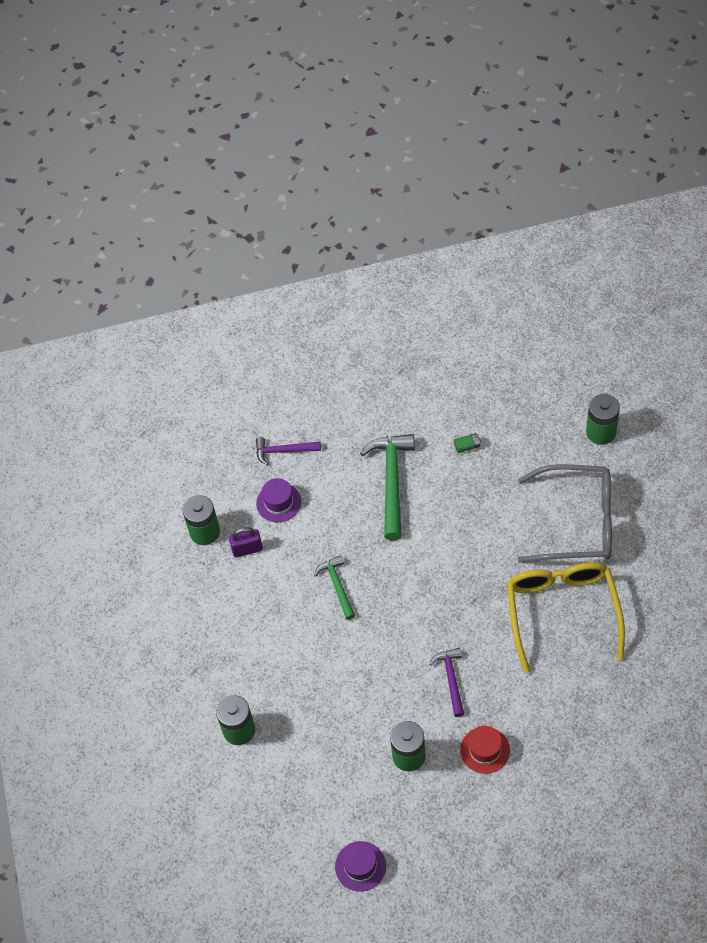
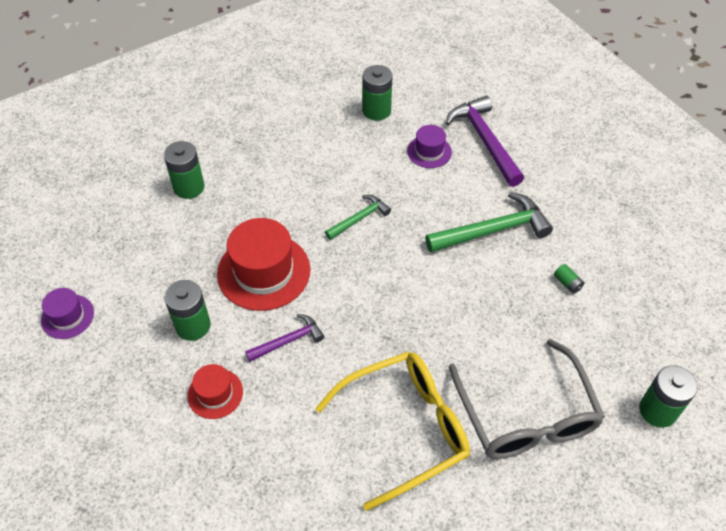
camera: 65 degrees right, 5 degrees down
(247, 549) = (371, 143): purple padlock -> none
(283, 451) = (485, 140): purple hammer -> purple hammer, size x1.75
(369, 683) = (264, 271): none -> red hat

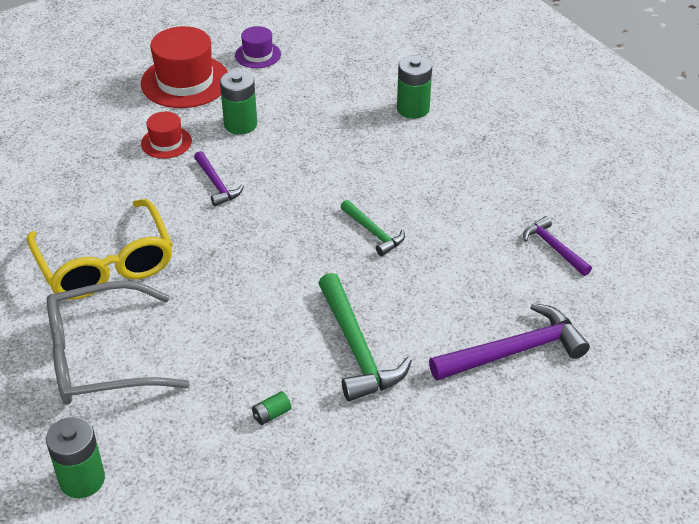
camera: 90 degrees right, 10 degrees down
(264, 271) = (301, 165): red hat -> red hat (185, 81)
(376, 110) = (554, 247): green battery -> purple hammer
(429, 151) = (486, 295): purple hat -> none

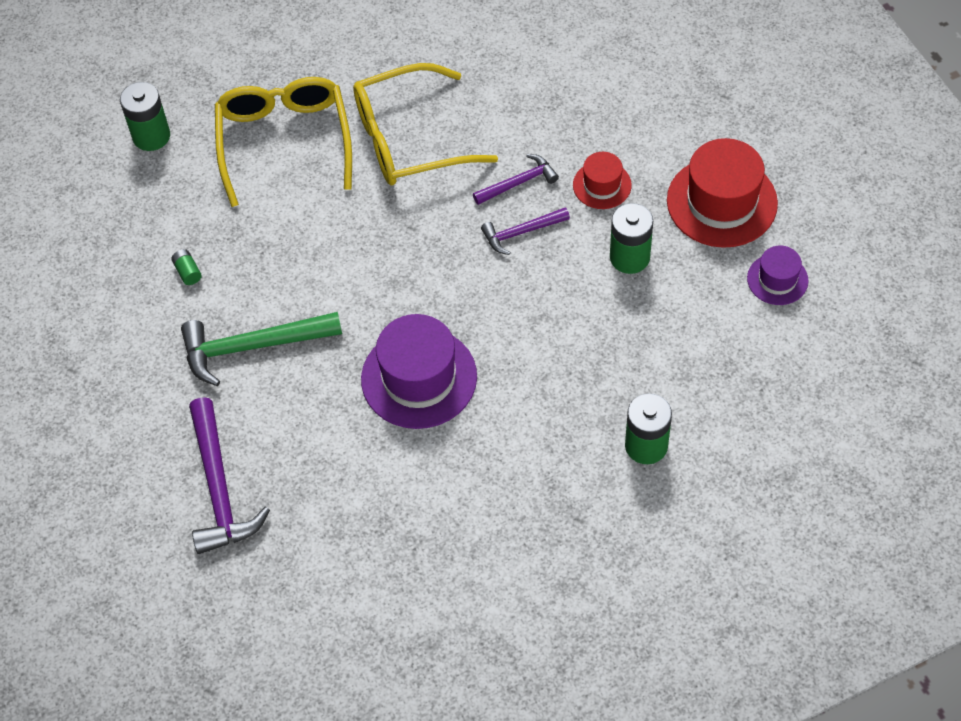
camera: 100 degrees right, 15 degrees up
(100, 358) = (284, 141): grey glasses -> yellow glasses
(373, 233) = (419, 378): green hammer -> purple hat
(554, 247) = (365, 559): purple hammer -> purple hammer (519, 183)

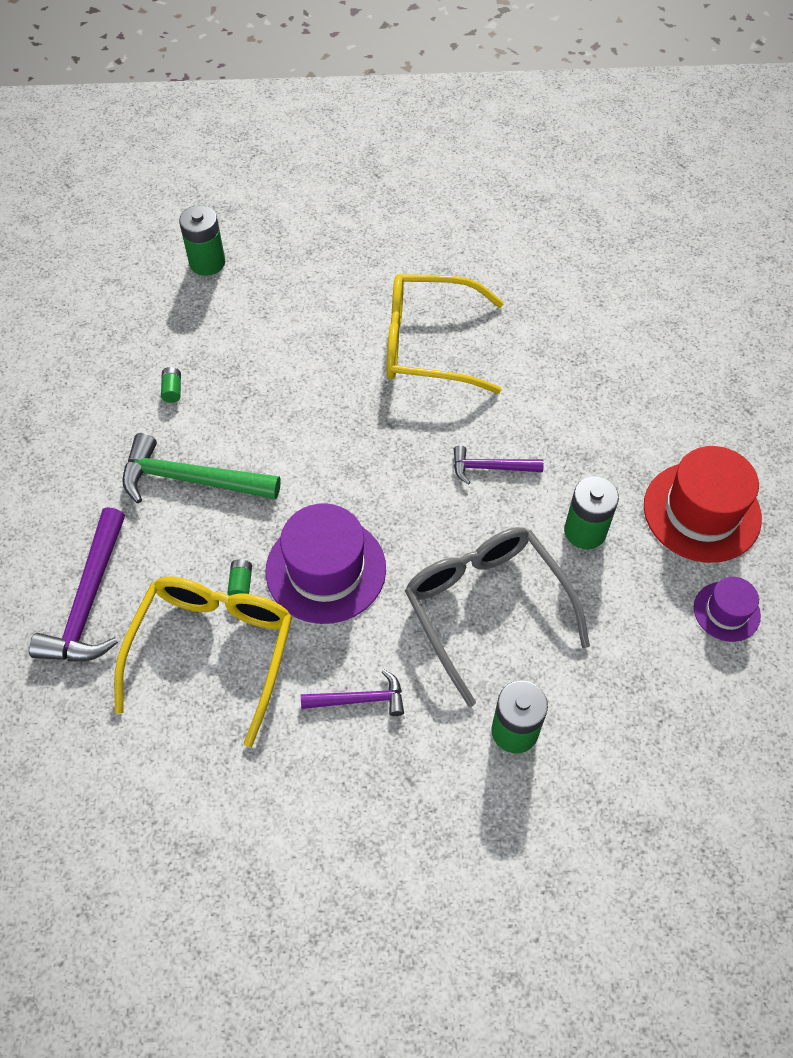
camera: 20 degrees right, 0 degrees up
(284, 141) = (317, 307): yellow glasses -> yellow glasses (213, 650)
(349, 419) = (241, 583): none -> green battery
(519, 183) = (510, 420): purple hammer -> purple hammer (360, 700)
(574, 355) = (486, 607): none -> grey glasses
(602, 185) = (589, 452): red hat -> none

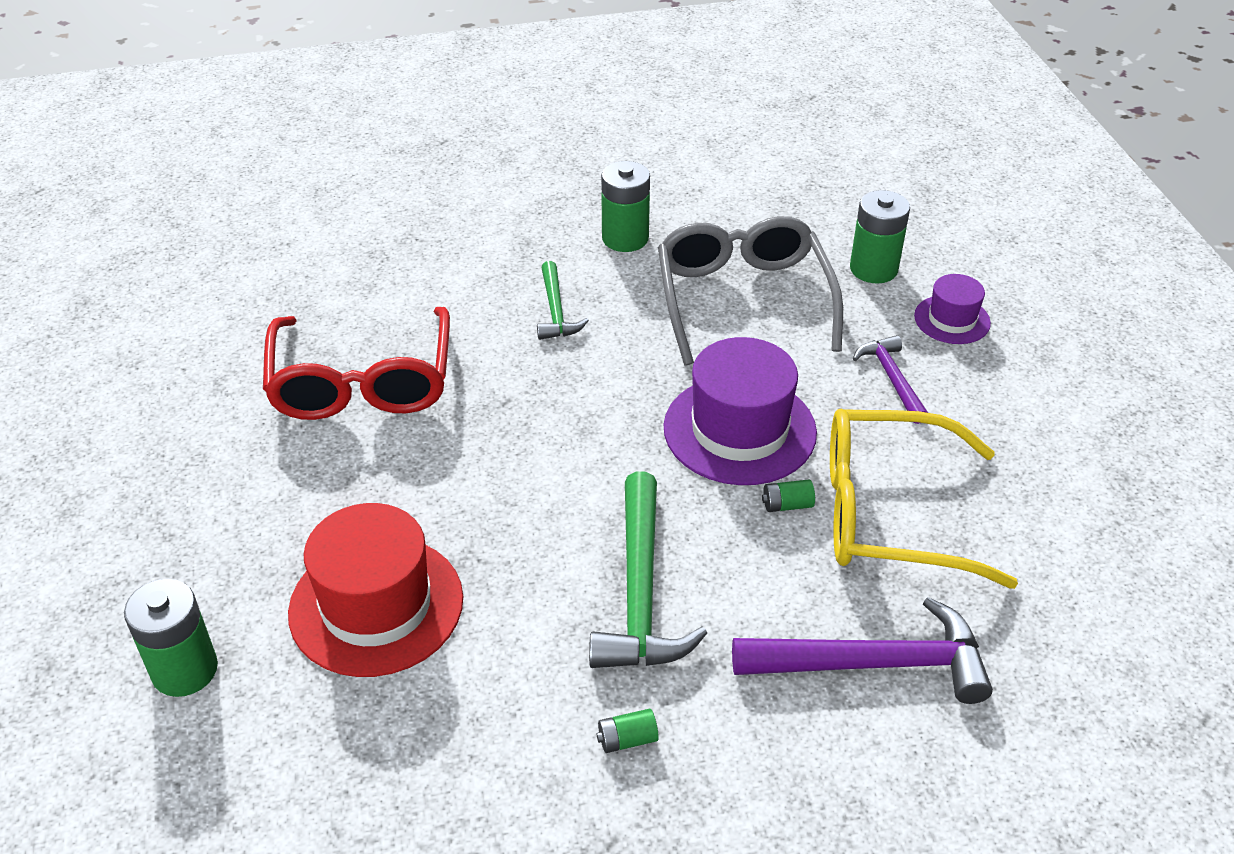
camera: 100 degrees left, 15 degrees down
(172, 390) = (476, 654): green battery -> green battery (627, 739)
(428, 344) = (362, 383): yellow glasses -> red glasses
(486, 607) = (743, 299): grey glasses -> grey glasses turned 120 degrees clockwise
(490, 467) = (555, 311): purple hammer -> green hammer
(702, 512) = (579, 167): red hat -> red hat (376, 605)
(726, 611) = (691, 152): purple hat -> purple hat (952, 319)

